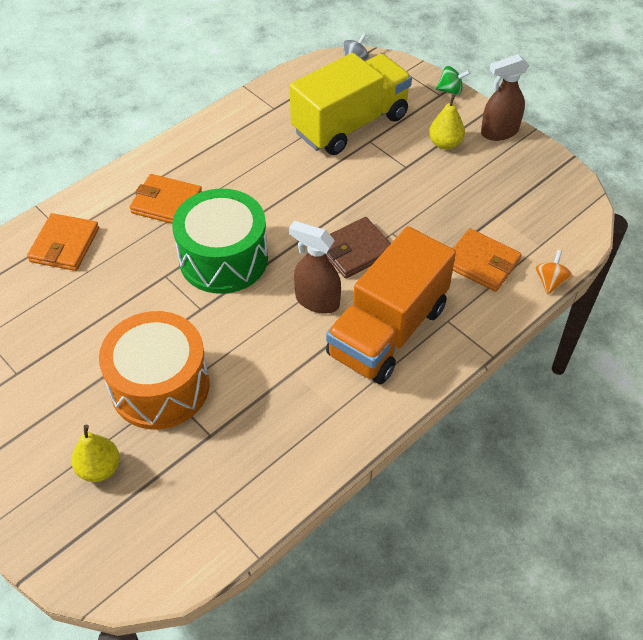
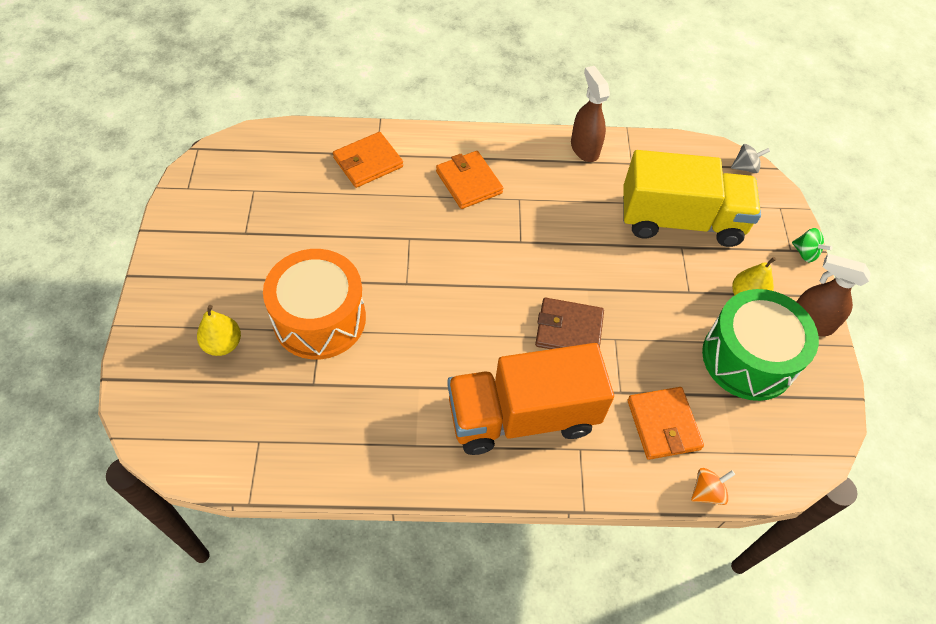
camera: 40 degrees right, 5 degrees up
(223, 258) = (463, 257): green drum -> green drum (748, 358)
(317, 301) = (495, 346): brown spray bottle -> brown spray bottle (584, 148)

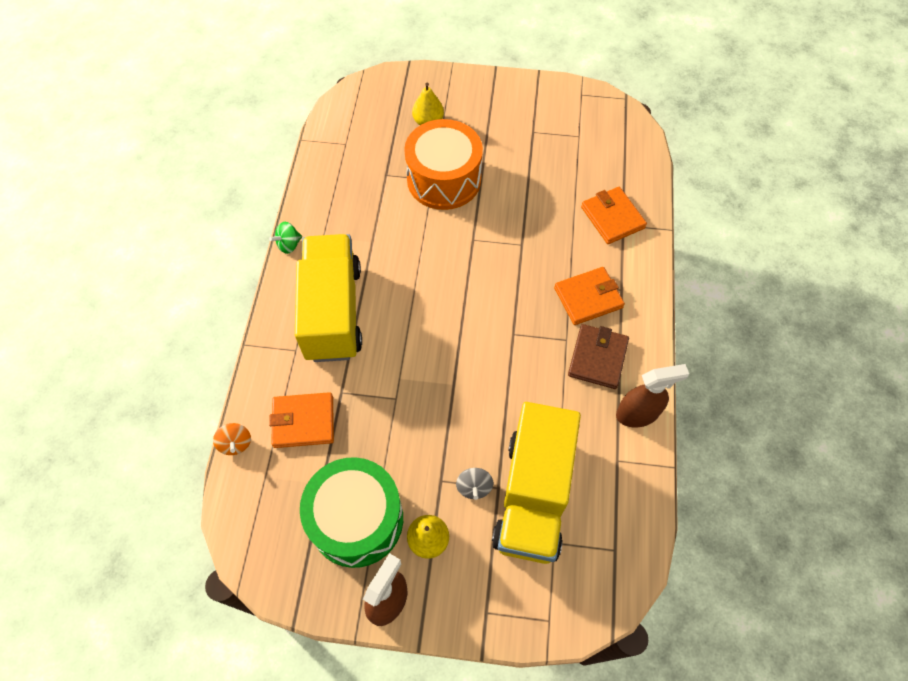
camera: 100 degrees right, 5 degrees up
(522, 416) = (333, 312): orange truck -> yellow truck
(569, 330) = (410, 360): brown wallet -> brown wallet (597, 358)
(745, 167) = (613, 596): grey spinning top -> grey spinning top (474, 487)
(805, 253) = (480, 629): green spinning top -> green spinning top (289, 244)

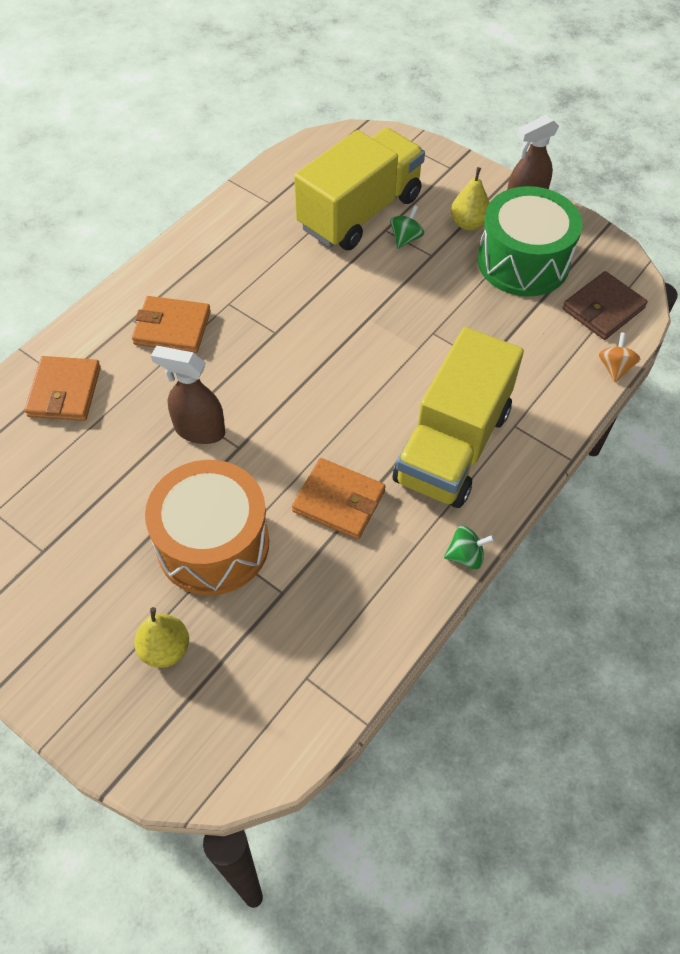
camera: 150 degrees left, 5 degrees down
(303, 421) = (537, 355): orange wallet -> orange wallet (339, 501)
(474, 487) = (405, 238): grey spinning top -> green spinning top
(597, 358) = (214, 276): brown wallet -> brown wallet (603, 309)
(637, 414) = (221, 222): brown spray bottle -> brown spray bottle (199, 430)

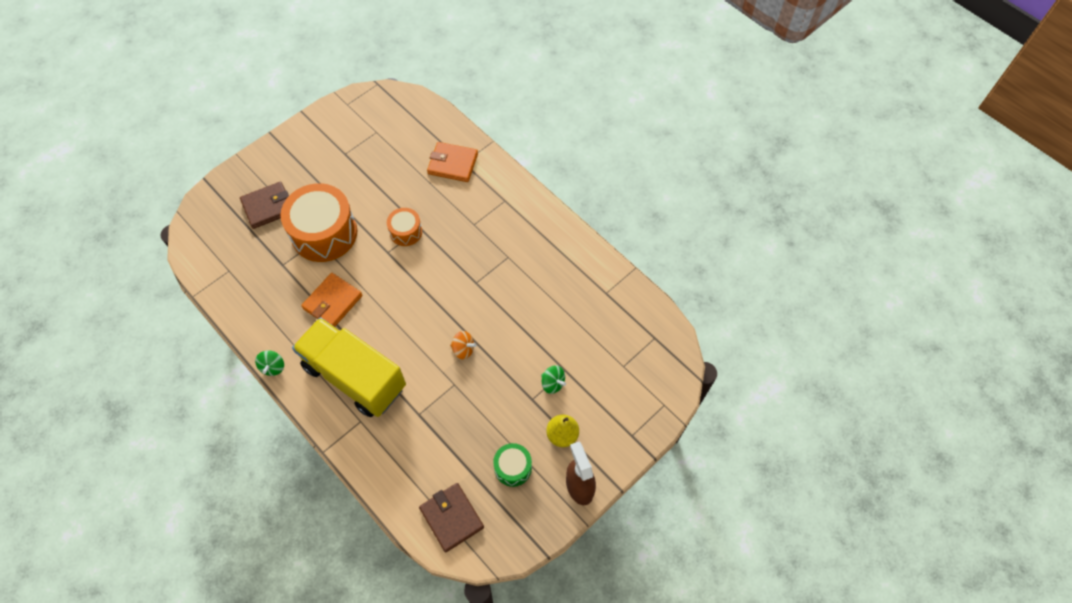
camera: 100 degrees right, 5 degrees up
(165, 649) = (268, 207): yellow pear -> brown wallet
(172, 328) = (492, 222): orange wallet -> none
(199, 430) = (406, 232): brown spray bottle -> orange drum
(360, 212) = (586, 355): yellow truck -> none
(523, 262) = (513, 468): green drum -> green drum, size x0.50
(615, 367) = (392, 508): orange spinning top -> orange spinning top (463, 349)

